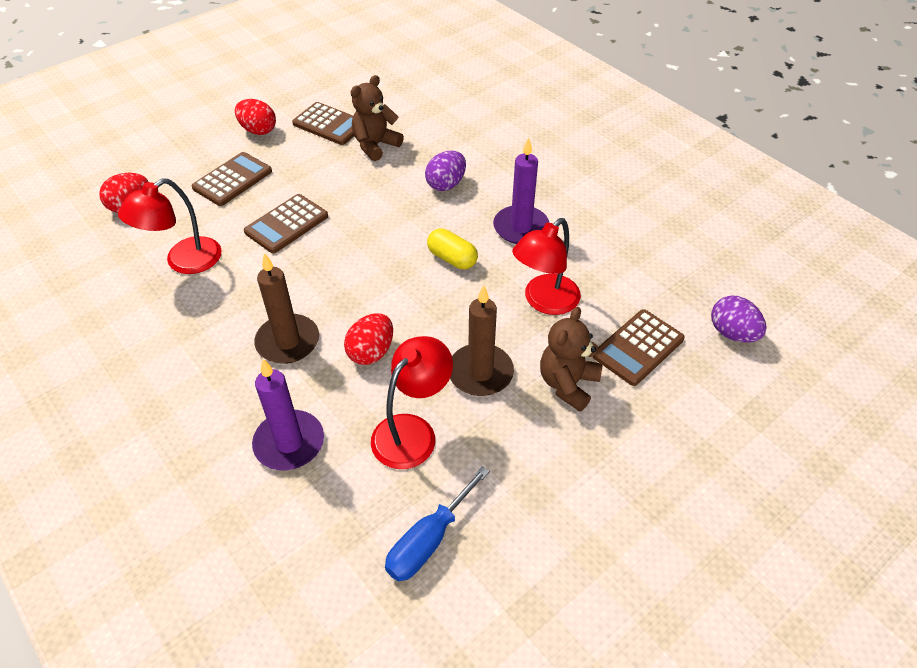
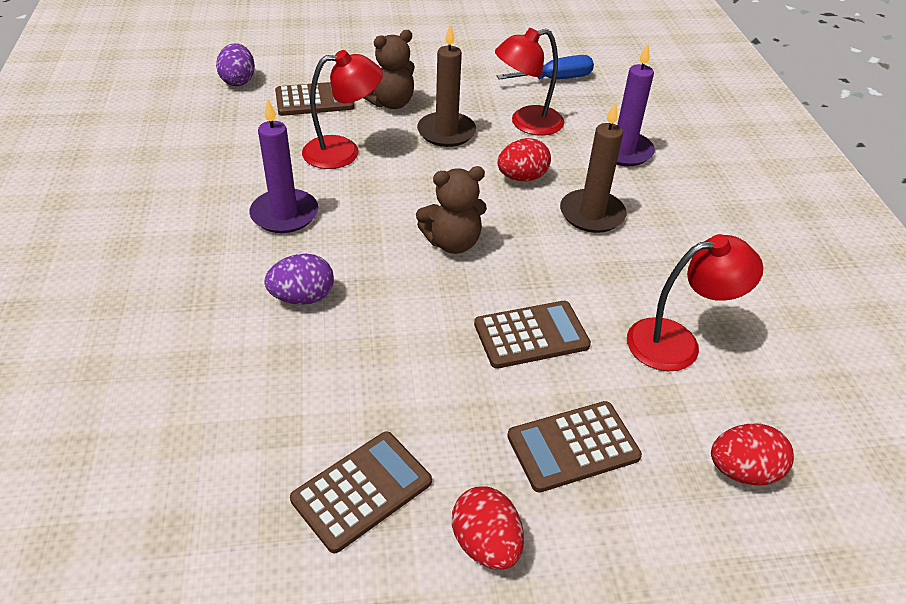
camera: 150 degrees left, 5 degrees down
(329, 124) = (362, 490): brown calculator -> brown calculator turned 75 degrees clockwise
(375, 145) = (330, 405): brown teddy bear -> brown teddy bear (452, 243)
(452, 259) = (383, 216): yellow capsule -> none

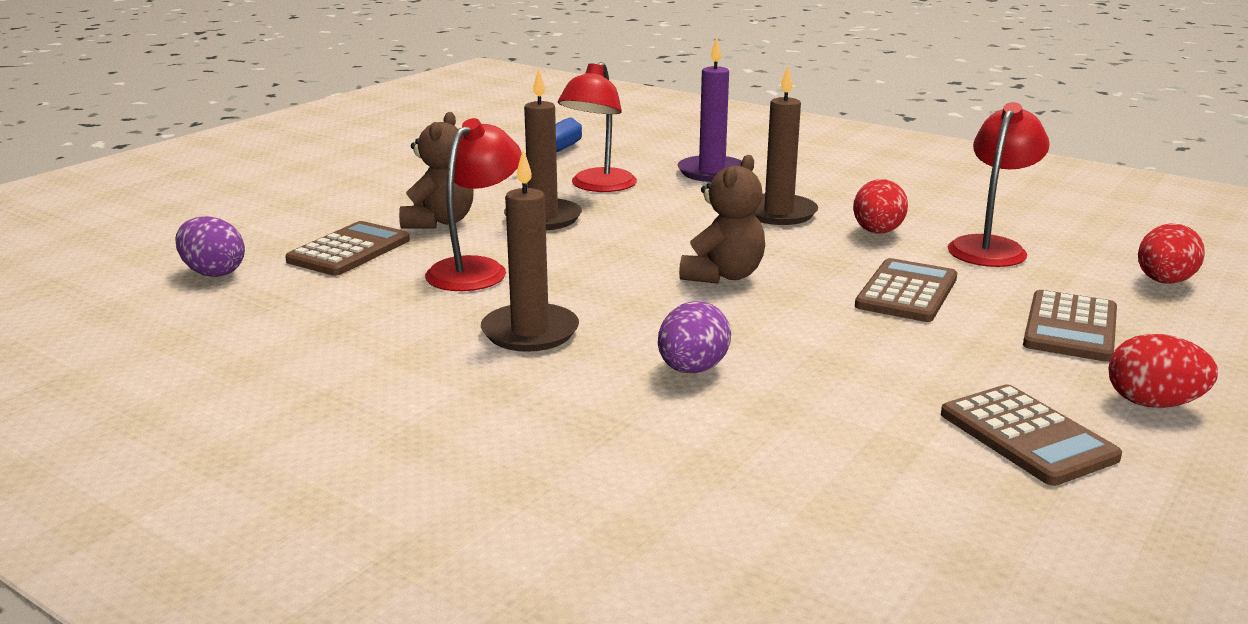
camera: 45 degrees left, 20 degrees down
(284, 214) = (530, 332): purple candle -> brown candle
(362, 490) = (1027, 436): brown calculator -> brown calculator turned 150 degrees clockwise
(522, 177) = (677, 217): red egg -> red egg (877, 232)

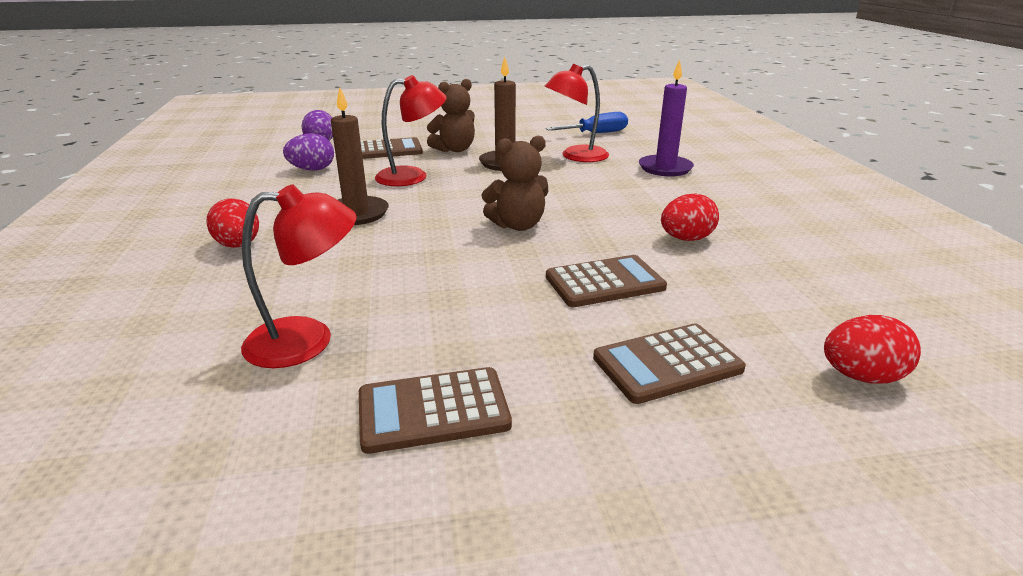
camera: 45 degrees right, 5 degrees up
(692, 369) = (371, 265): purple egg -> purple egg (312, 169)
(778, 213) = (646, 204): brown candle -> none
(991, 247) = (754, 282): red lamp -> red lamp (307, 340)
(1027, 436) = (433, 410): brown calculator -> brown calculator turned 60 degrees clockwise
(1153, 403) = (583, 453): red egg -> red egg (238, 245)

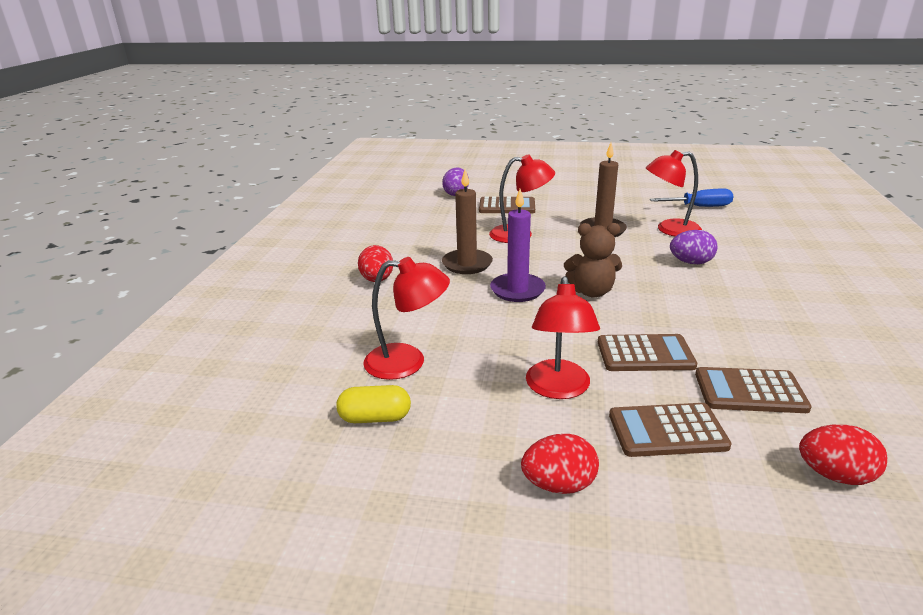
camera: 20 degrees right, 0 degrees up
(276, 424) = (375, 418): none -> yellow capsule
(312, 169) = (443, 219): purple egg -> purple egg (691, 262)
(433, 410) = (478, 430): brown calculator -> brown calculator (750, 391)
(454, 149) = (563, 212): brown teddy bear -> none
(520, 338) = (558, 389): none -> red lamp
(665, 168) = (751, 251): purple candle -> purple candle (517, 290)
(686, 239) = (737, 325): red egg -> red egg (559, 485)

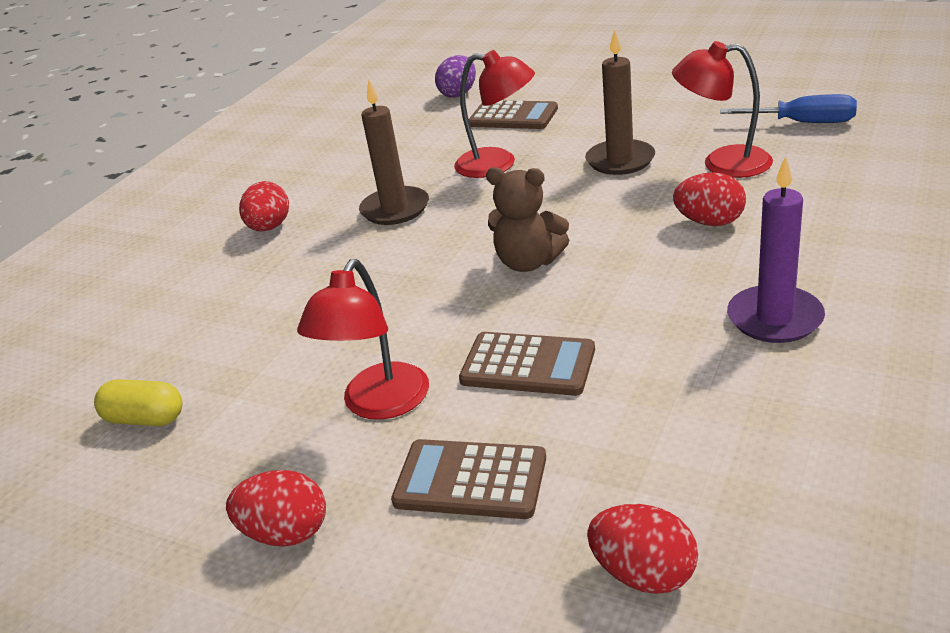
camera: 20 degrees right, 5 degrees up
(407, 362) = (228, 348): red lamp -> none
(517, 290) = (431, 253): purple candle -> purple candle (774, 318)
(691, 262) = (709, 222): purple egg -> red egg
(750, 391) = (628, 436): brown calculator -> none

